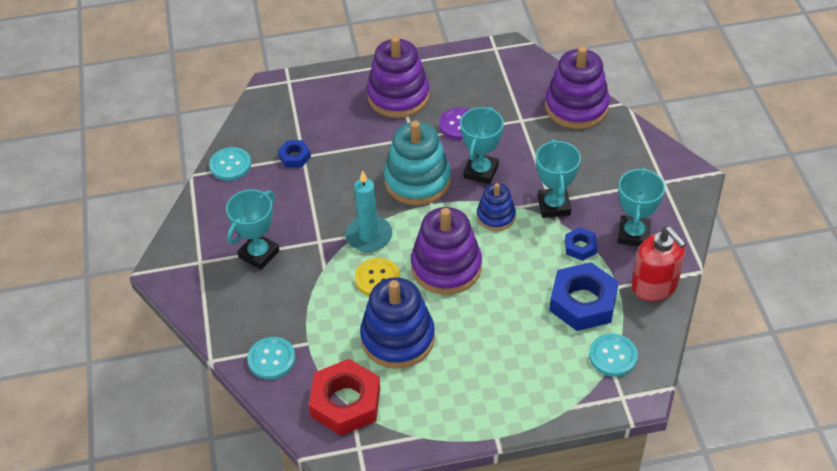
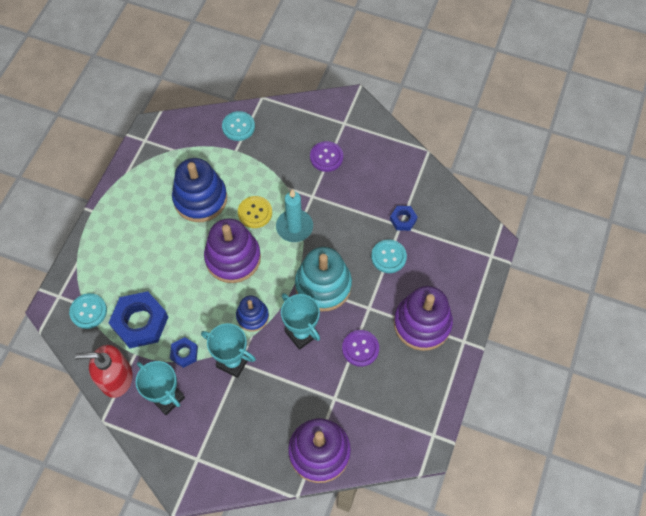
camera: 120 degrees right, 15 degrees up
(230, 165) = (422, 177): turquoise button -> turquoise button (388, 257)
(259, 254) = (326, 157): turquoise trophy -> purple button
(345, 402) = (178, 148): red nut -> none

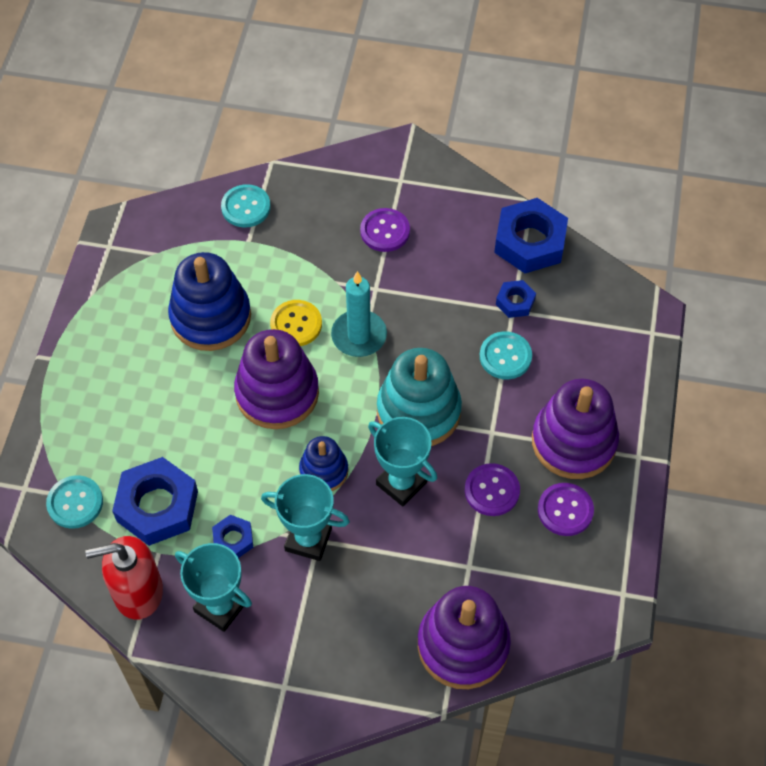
camera: 10 degrees left, 5 degrees down
(406, 370) = (565, 510): none -> purple button
(421, 179) = (530, 242): none -> blue nut

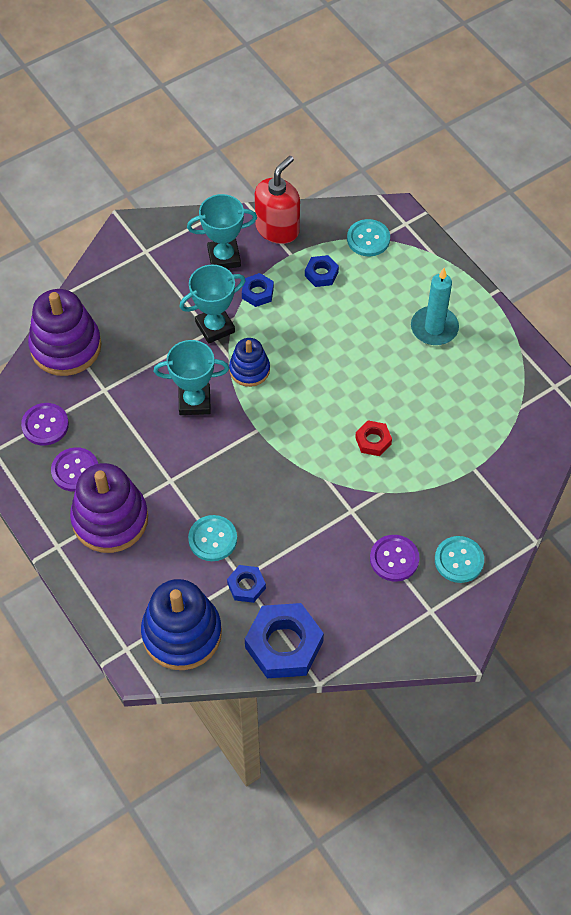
camera: 135 degrees right, 0 degrees up
(157, 506) = (321, 274): blue nut -> blue nut, size x0.51
(210, 317) = (431, 398): blue stacking toy -> blue stacking toy (182, 633)
(246, 207) = (507, 490): turquoise button -> turquoise button (459, 560)
(277, 393) = (332, 389): purple stacking toy -> none
(296, 324) = (373, 441): yellow button -> red nut
(359, 336) = (324, 468): turquoise candle -> turquoise candle (434, 328)
(418, 411) = (231, 453): turquoise stacking toy -> none
(492, 490) = (133, 444): purple button -> purple button (45, 425)

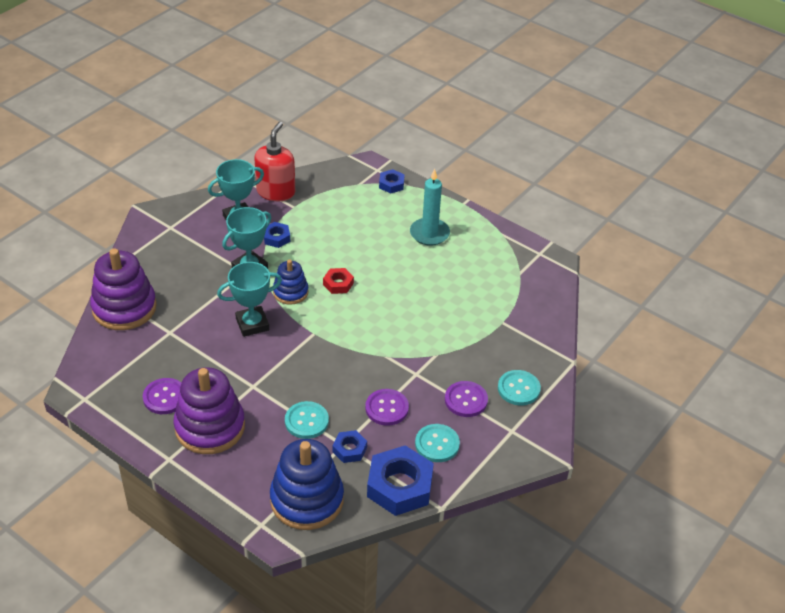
camera: 20 degrees left, 15 degrees down
(45, 425) = (125, 369): purple button -> purple button (387, 408)
(321, 274) = (324, 215): blue nut -> blue nut (391, 184)
(368, 239) = (352, 185): turquoise button -> turquoise button (437, 444)
(373, 441) = (413, 320): red nut -> red nut (338, 284)

